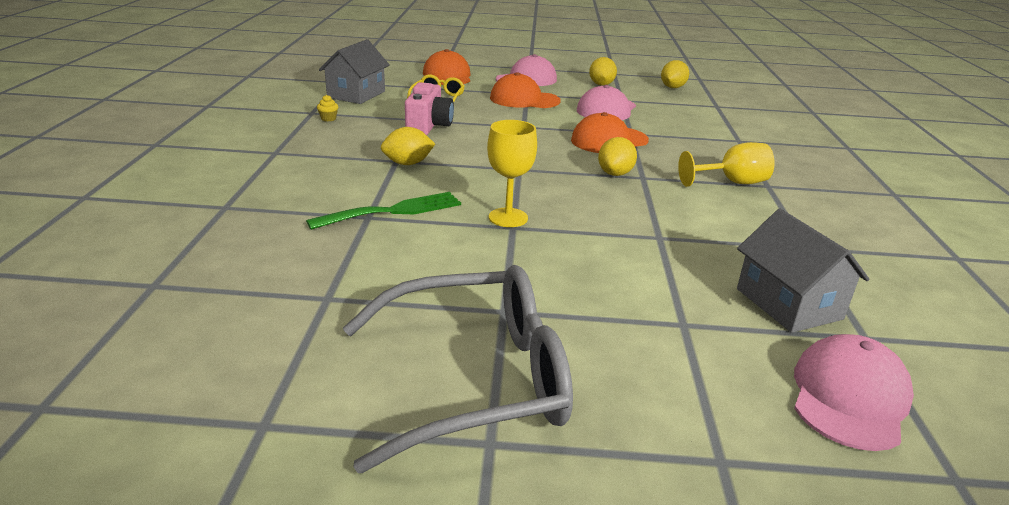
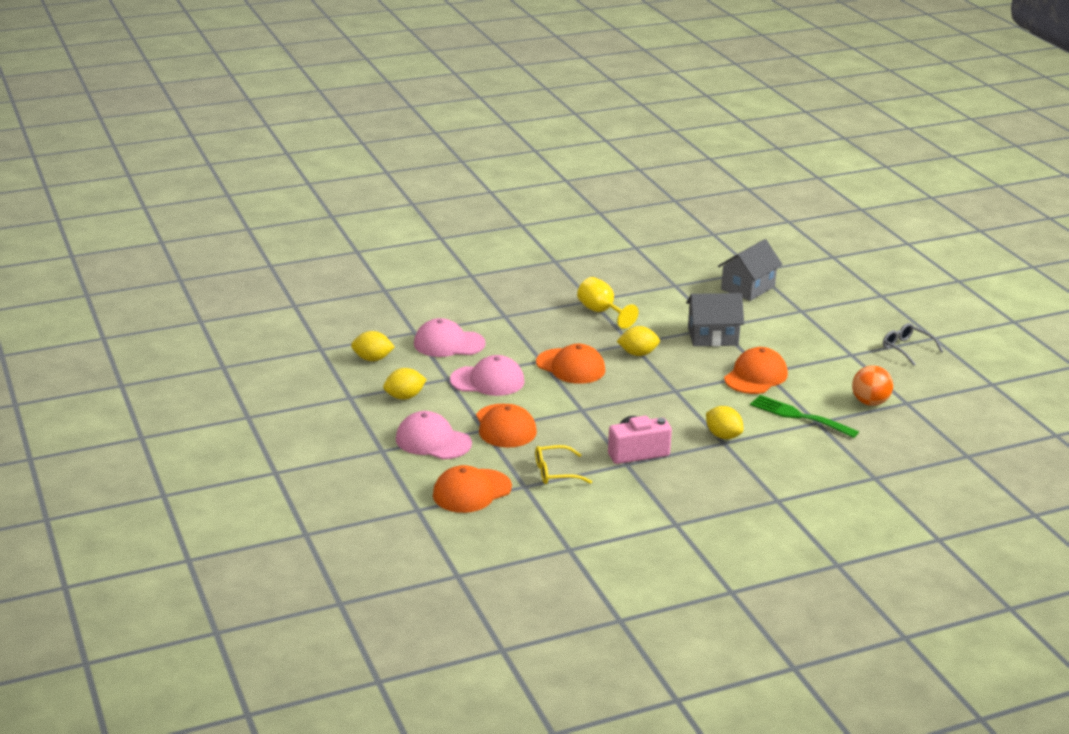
camera: 115 degrees left, 0 degrees up
(328, 119) = (680, 508): yellow cupcake -> none
(356, 94) = (598, 521): grey house -> grey house (712, 336)
(363, 268) = (870, 402): none -> orange ball
(476, 380) = (906, 349): grey glasses -> grey glasses, size x0.47
(508, 218) = (755, 376): yellow goblet -> orange cap
(849, 397) = (808, 274): pink cap -> pink cap (449, 344)

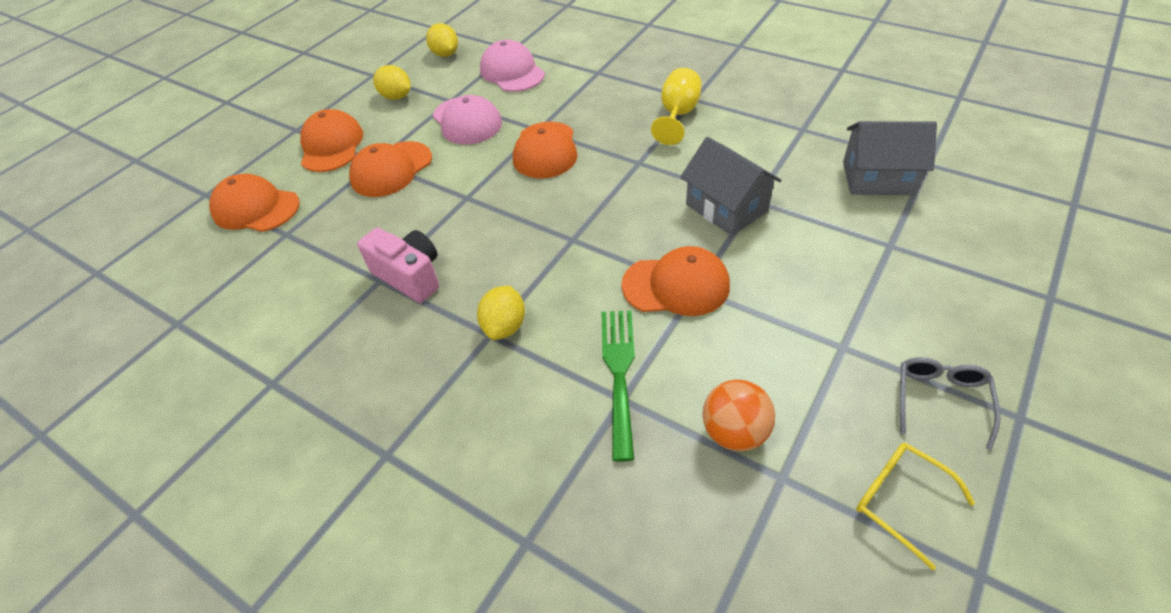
camera: 60 degrees right, 20 degrees up
(433, 441) = (331, 145): pink cap -> orange cap
(555, 472) = (326, 241): yellow glasses -> yellow glasses (900, 500)
(638, 354) = (621, 177): yellow lemon -> none

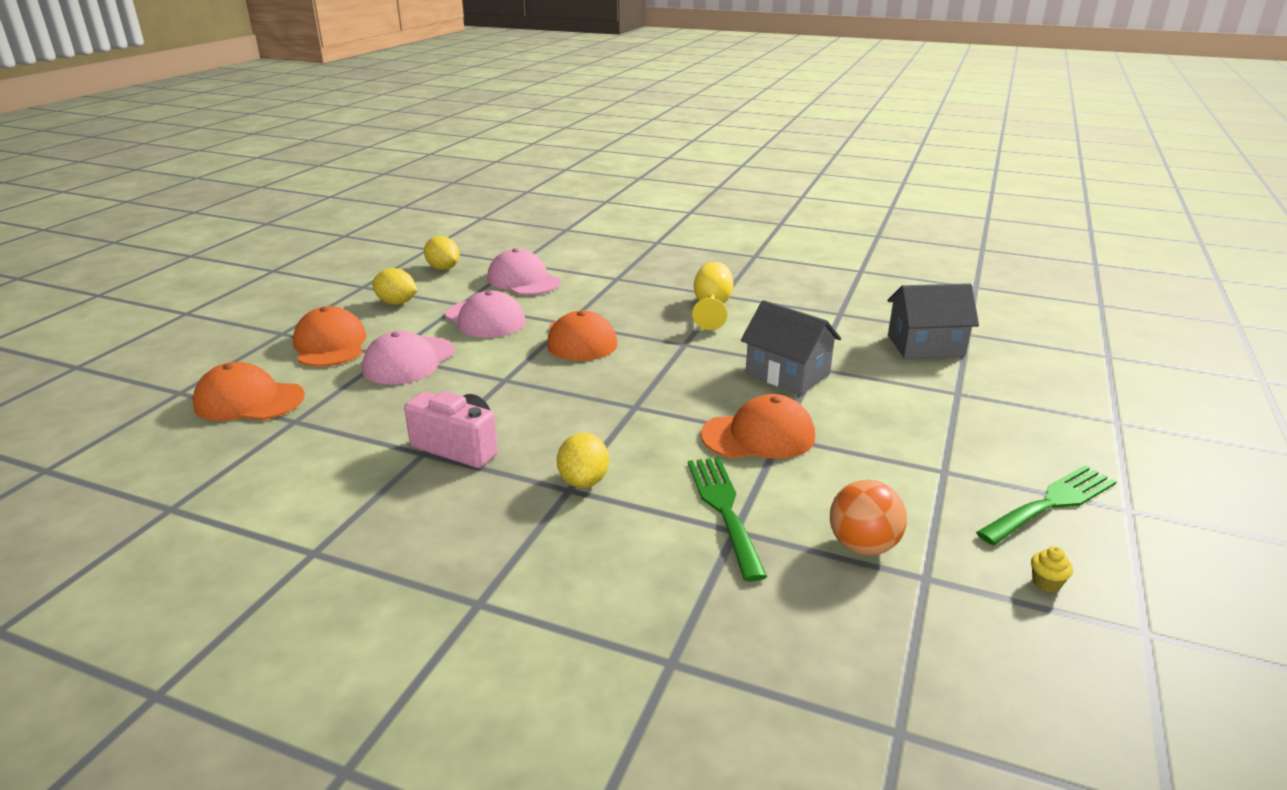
camera: 15 degrees left, 20 degrees down
(391, 169) = (409, 361): orange cap -> pink cap
(900, 500) = (1046, 583): yellow glasses -> yellow cupcake
(940, 400) = (1051, 503): grey glasses -> green fork

